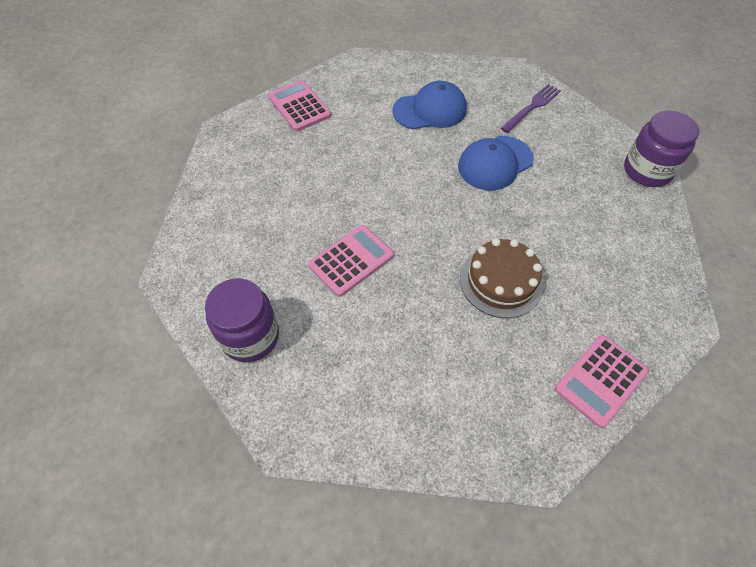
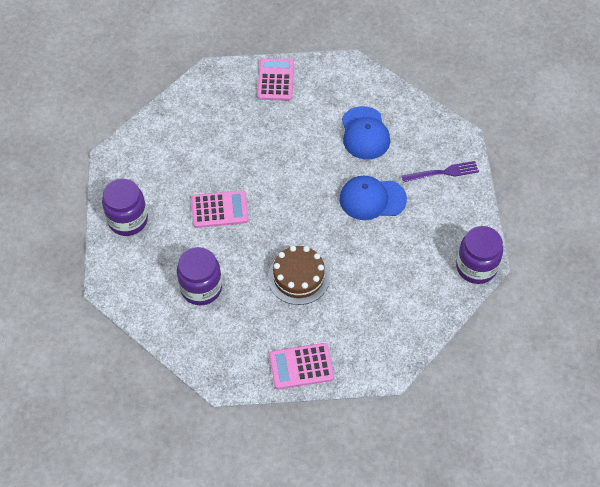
camera: 35 degrees right, 0 degrees up
(408, 363) = (201, 288): none -> purple jar
(430, 110) = (365, 133): blue cap -> blue cap turned 60 degrees clockwise

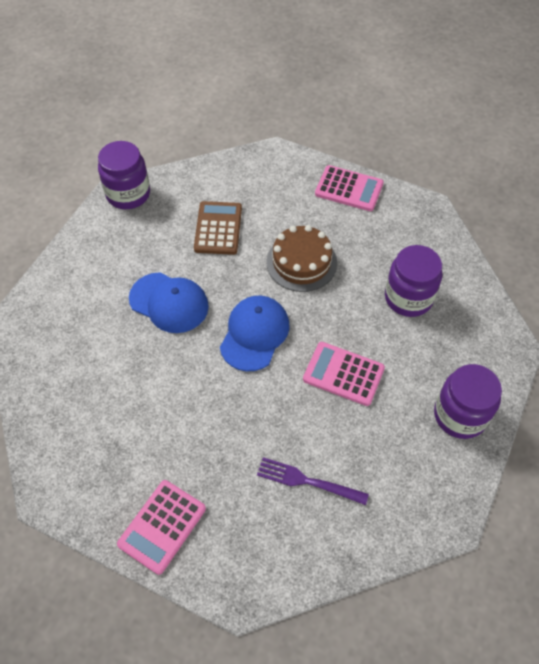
camera: 150 degrees left, 0 degrees up
(365, 133) = (113, 383): blue cap -> blue cap (254, 334)
(382, 273) = (218, 228): none -> brown calculator
(443, 172) = (72, 294): purple fork -> purple fork (307, 481)

